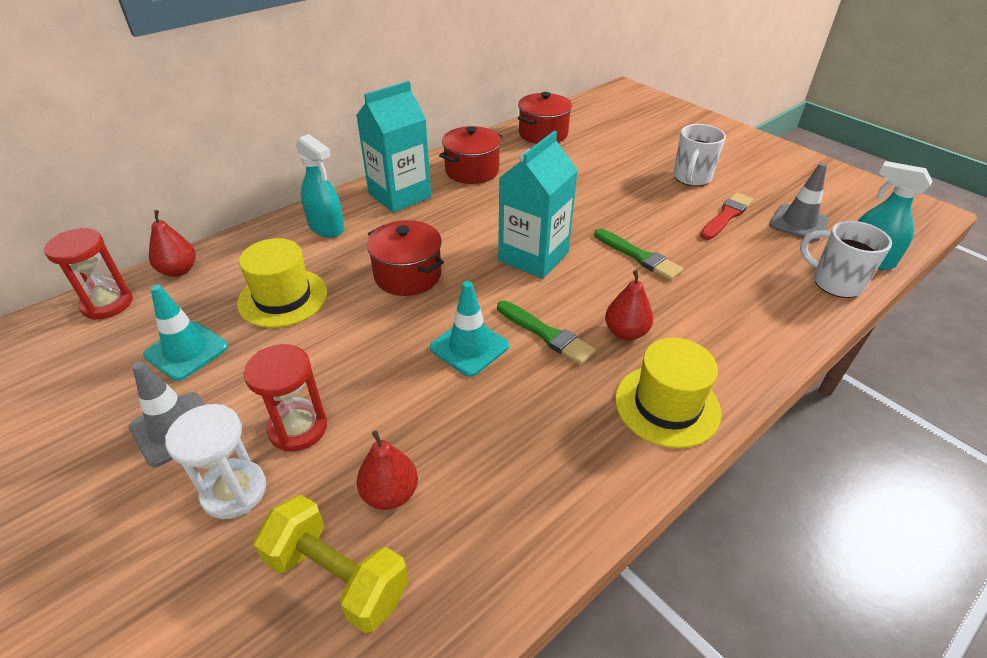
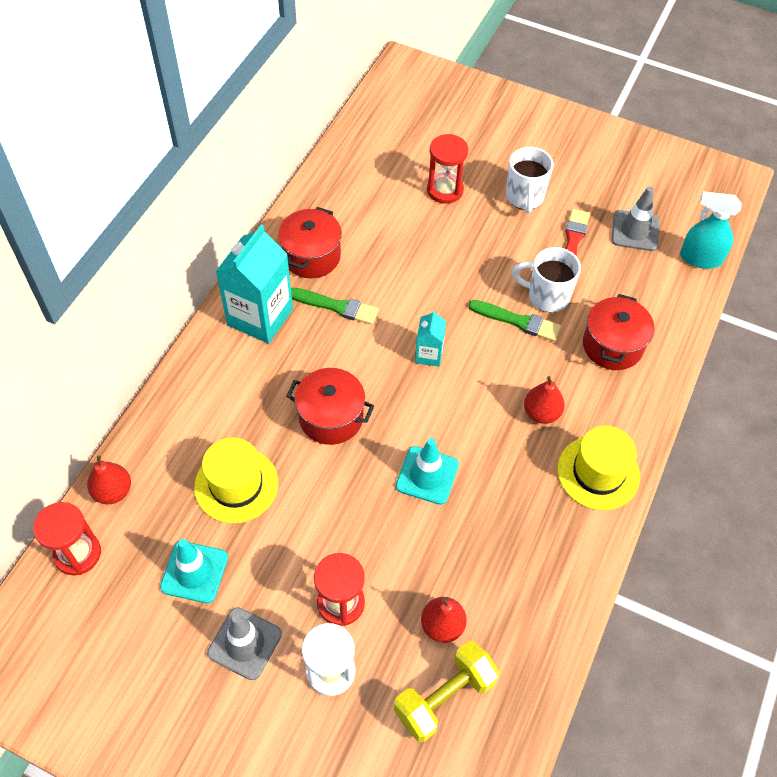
camera: 25 degrees left, 15 degrees up
(326, 228) = (216, 386): turquoise spray bottle -> none
(338, 577) = (444, 697): yellow dumbbell -> yellow dumbbell turned 45 degrees counterclockwise
(533, 257) = (429, 354): turquoise carton -> turquoise carton, size x0.50
(543, 134) = (353, 173): red pot -> red pot (612, 345)
(546, 334) = (481, 438): green brush -> green brush (336, 306)
(617, 158) = (445, 190): none -> red hourglass
(835, 283) = (681, 296): white mug -> white mug (547, 296)

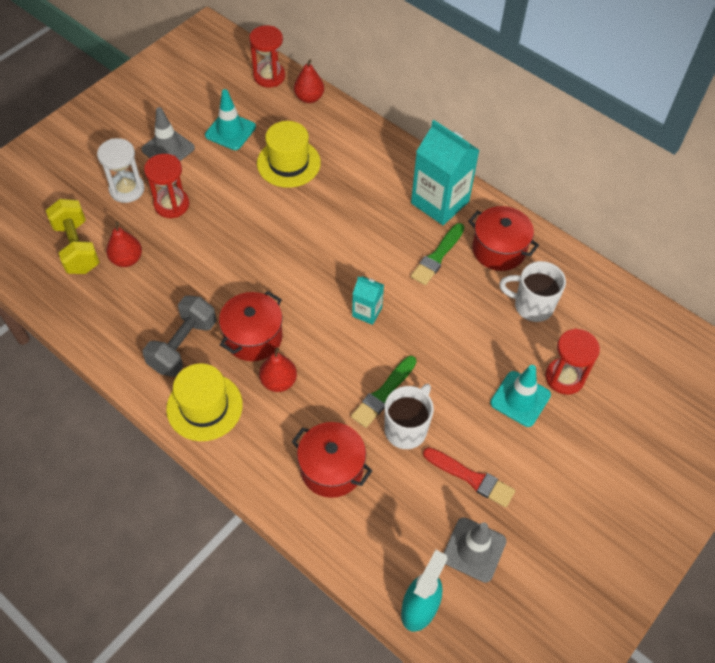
camera: 105 degrees right, 0 degrees up
(331, 417) = (326, 230): red pot -> red pot (253, 337)
(427, 475) = (251, 281): turquoise traffic cone -> turquoise traffic cone (520, 399)
(524, 197) = (542, 450): white mug -> white mug (532, 306)
(536, 518) = (183, 345): none -> grey dumbbell

